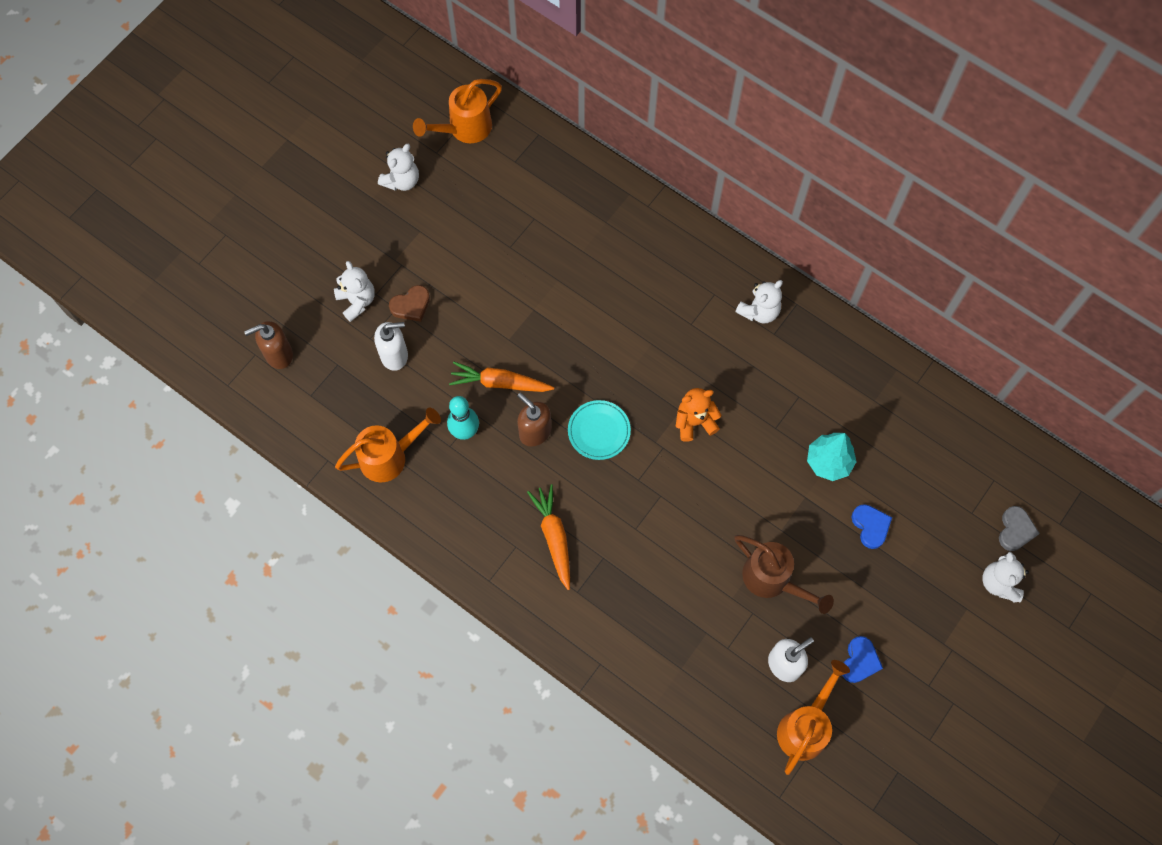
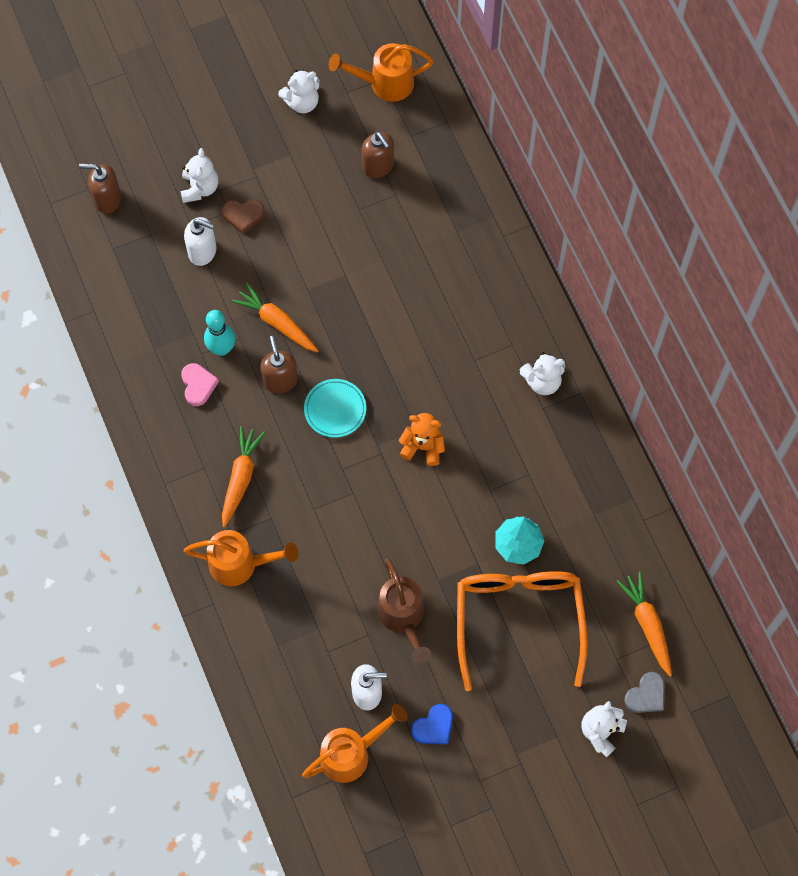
camera: 30 degrees right, 0 degrees up
(389, 457) = (146, 335): orange watering can -> orange watering can (240, 564)
(464, 476) = (198, 385): none -> pink heart
(503, 202) = (378, 166): none -> brown soap dispenser
(870, 526) = (518, 620): blue heart -> orange glasses
(977, 469) = (647, 624): none -> orange carrot

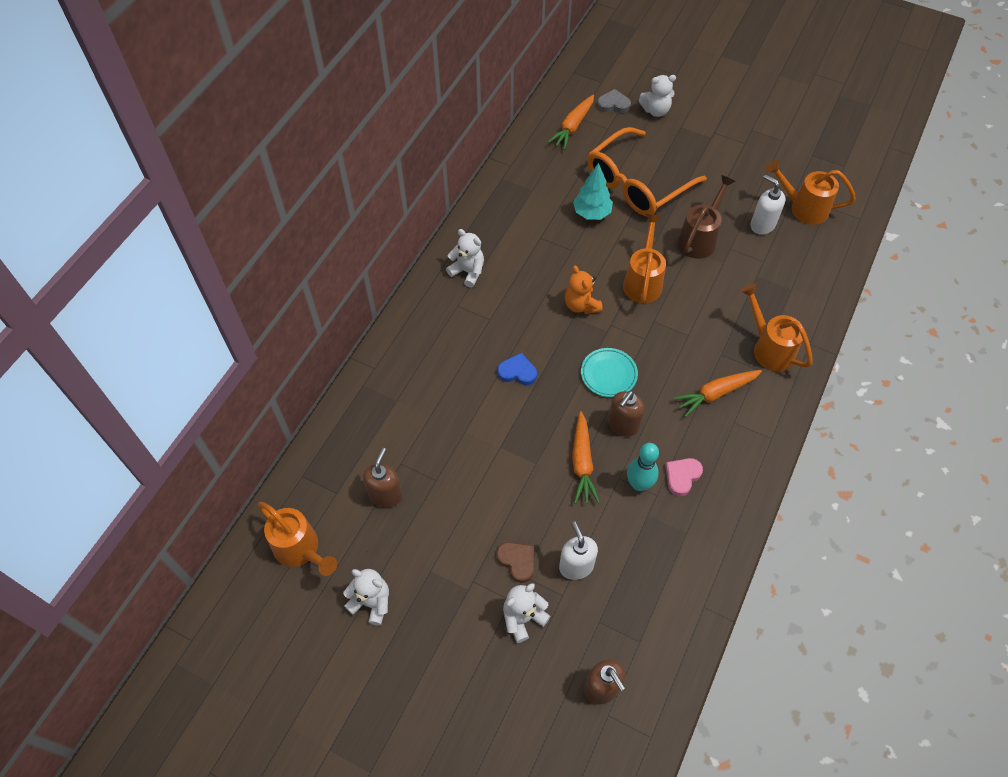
camera: 130 degrees left, 10 degrees down
(401, 521) = (643, 281): none -> orange watering can
(433, 727) = (742, 181): blue heart -> blue heart (517, 372)

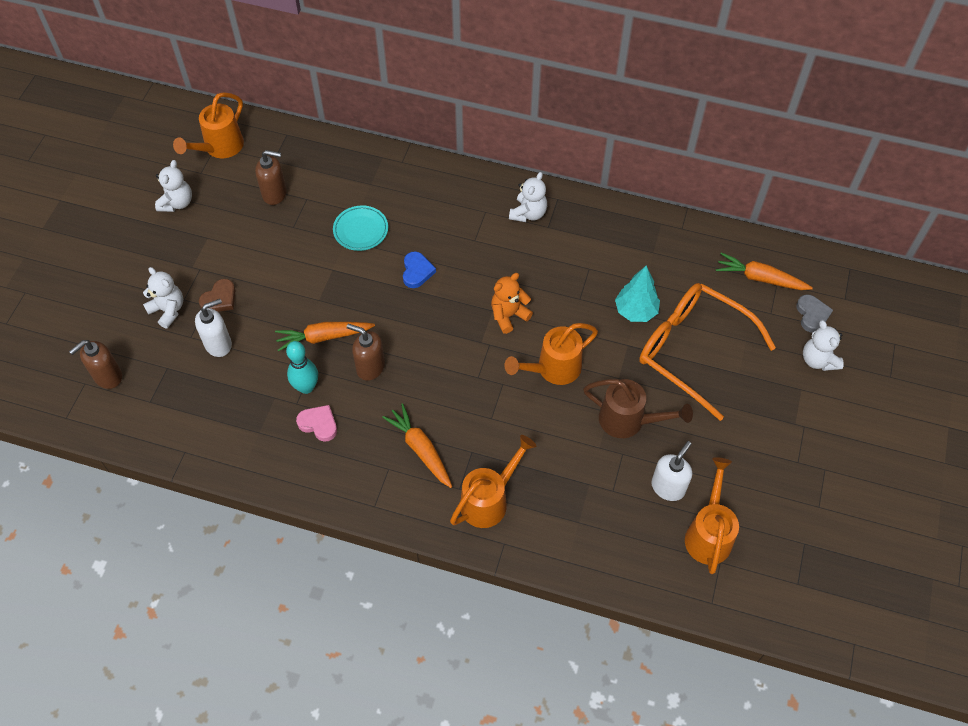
camera: 80 degrees right, 0 degrees up
(608, 374) = (427, 349): turquoise plate -> turquoise plate (361, 230)
(643, 281) = (553, 369): orange watering can -> orange watering can turned 150 degrees clockwise

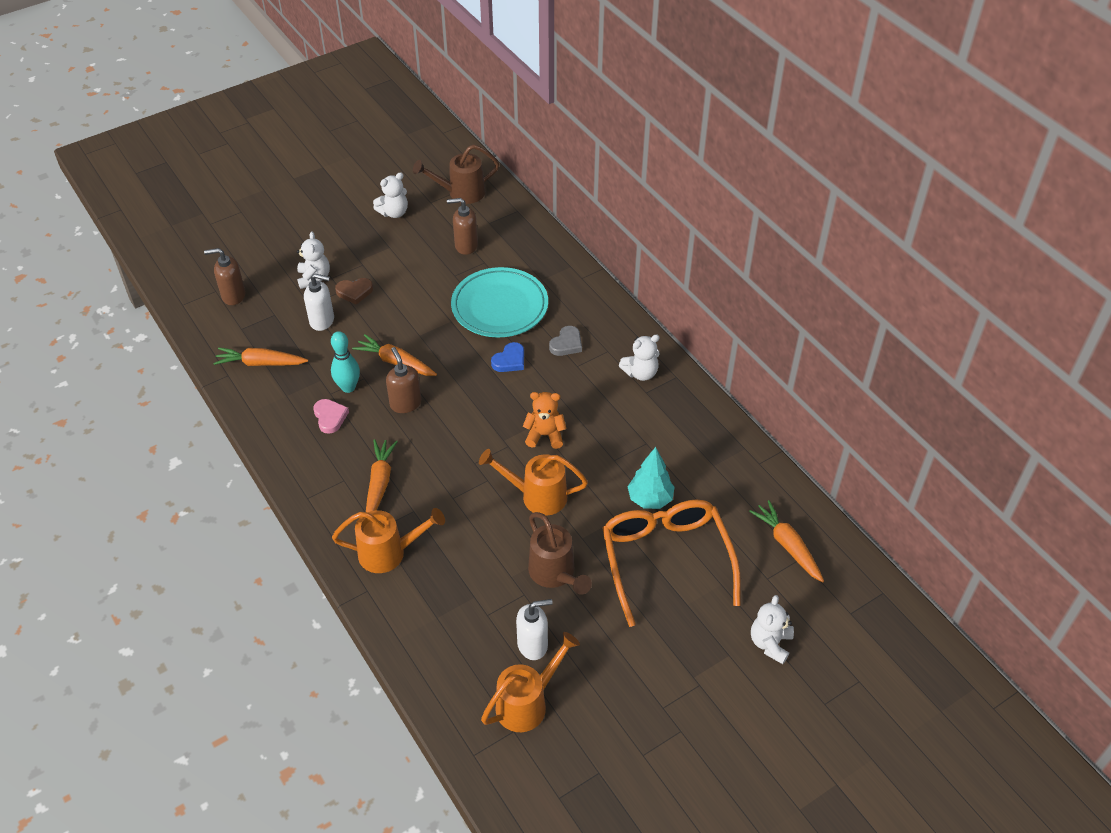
camera: 40 degrees right, 10 degrees down
(203, 420) = (261, 363): none -> orange carrot
(220, 148) = (461, 193): orange watering can -> brown watering can
(275, 194) = (466, 246): brown soap dispenser -> brown soap dispenser turned 135 degrees clockwise
(361, 230) = (500, 307): turquoise plate -> turquoise plate, size x1.82
(812, 315) = (804, 605): grey heart -> grey heart (566, 344)

